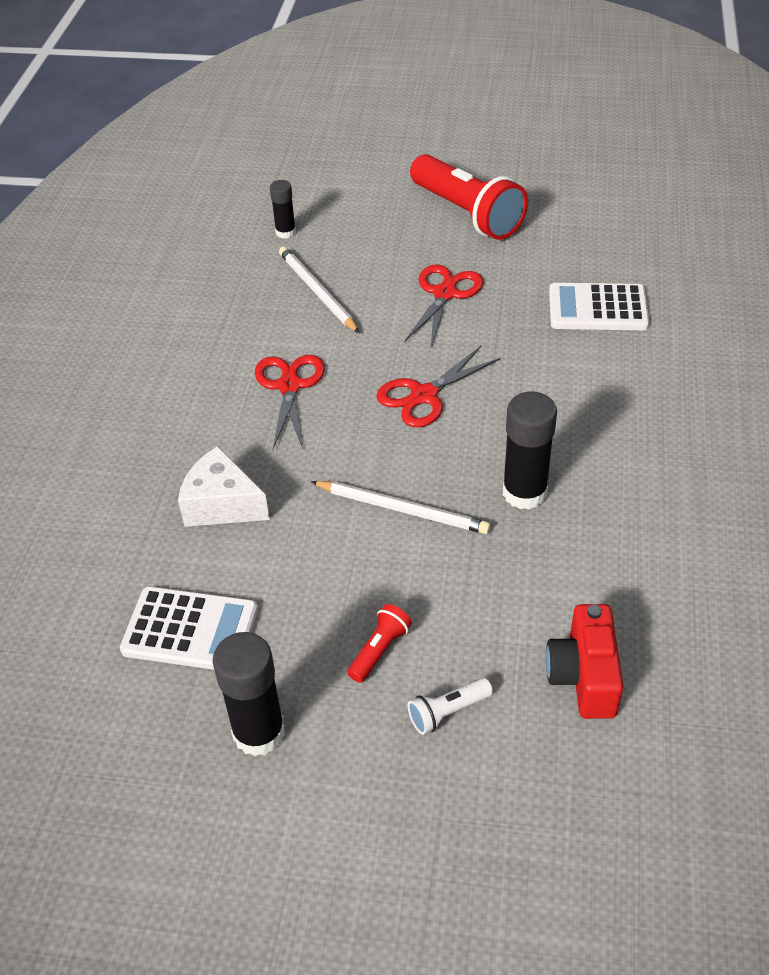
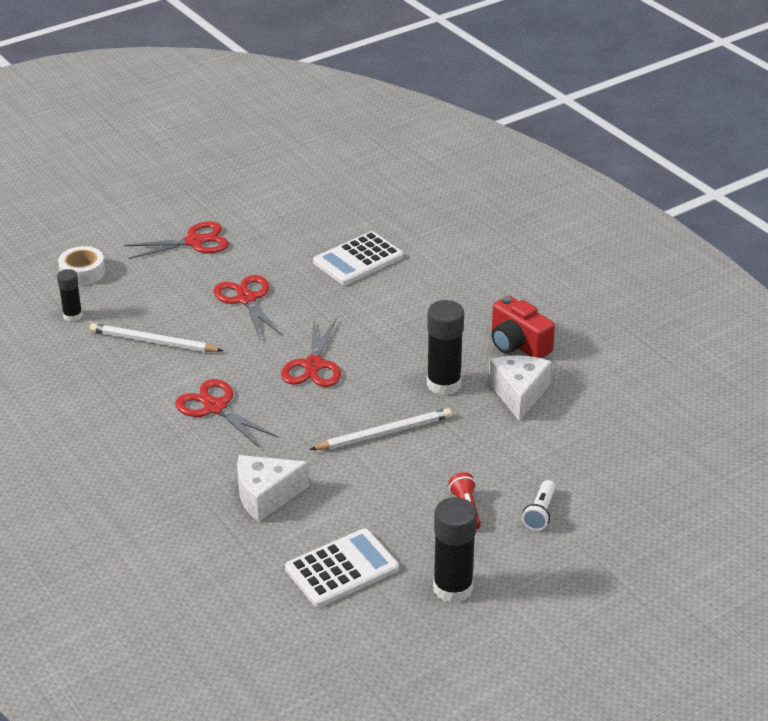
camera: 45 degrees left, 10 degrees down
(341, 196) = (82, 272): none -> white tape
(467, 214) = (194, 242): red flashlight -> red scissors
(583, 676) = (587, 453): red camera -> red camera (518, 345)
(590, 554) = (519, 394): none -> white cheese

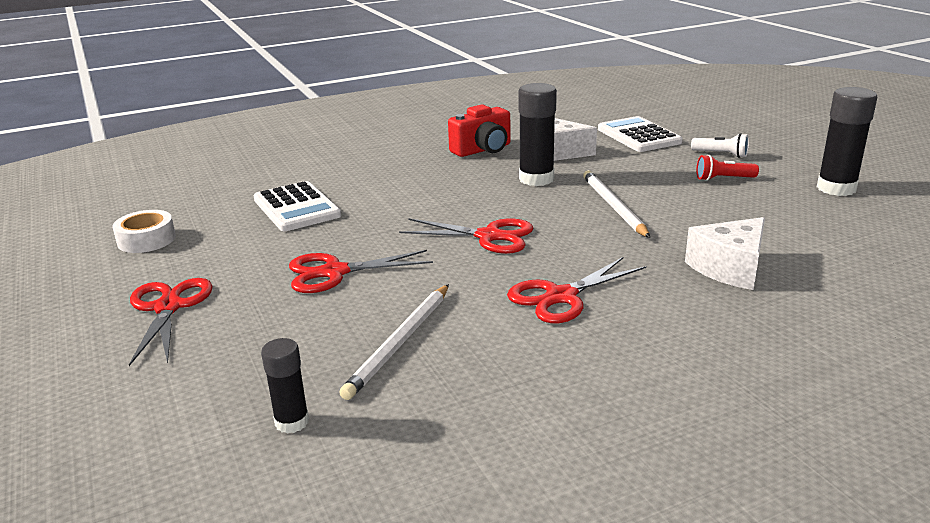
camera: 80 degrees left, 10 degrees down
(82, 272) = (167, 413): white tape -> white tape (146, 240)
(266, 496) = (730, 268): white cheese -> white cheese turned 60 degrees clockwise
(342, 569) = (835, 233): white calculator -> white calculator (638, 136)

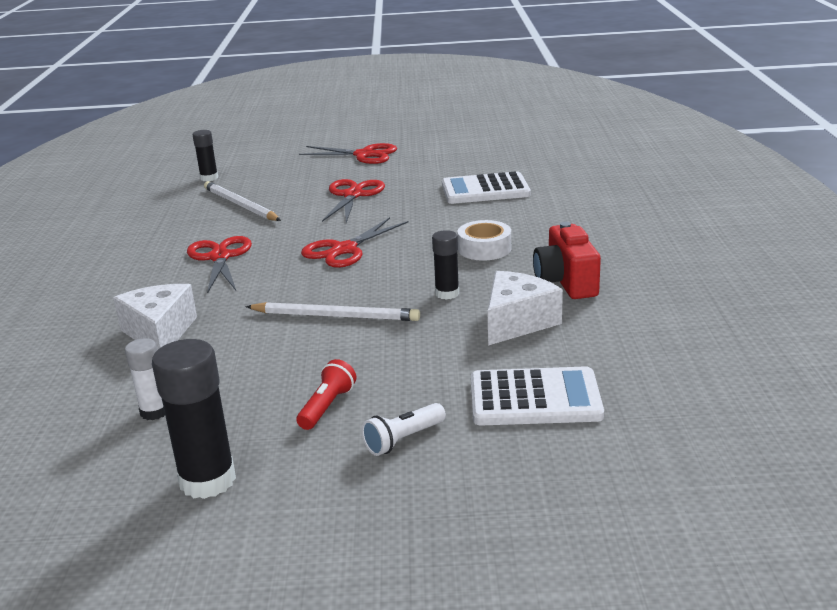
camera: 115 degrees right, 0 degrees up
(146, 240) = (474, 148): white tape -> white tape (484, 248)
(536, 179) = (447, 293): black glue stick -> black glue stick, size x0.58
(815, 227) = (155, 411): none -> white glue stick

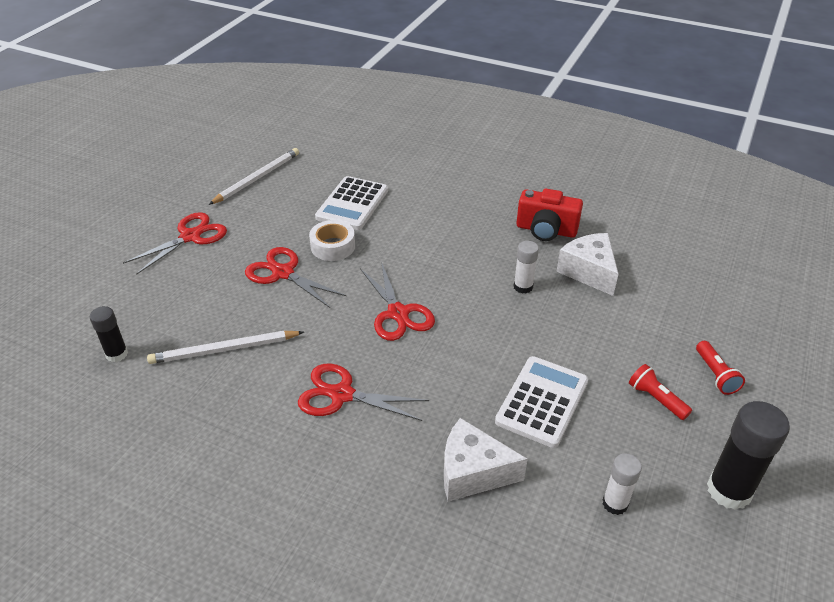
camera: 65 degrees left, 15 degrees up
(335, 316) = (518, 354): white pencil -> white pencil (257, 178)
(403, 439) = (715, 375): white flashlight -> red flashlight
(447, 293) = (523, 287): black glue stick -> white glue stick
(484, 248) = (462, 244): white tape -> white tape (333, 246)
(535, 398) = (692, 301): white calculator -> white calculator (542, 401)

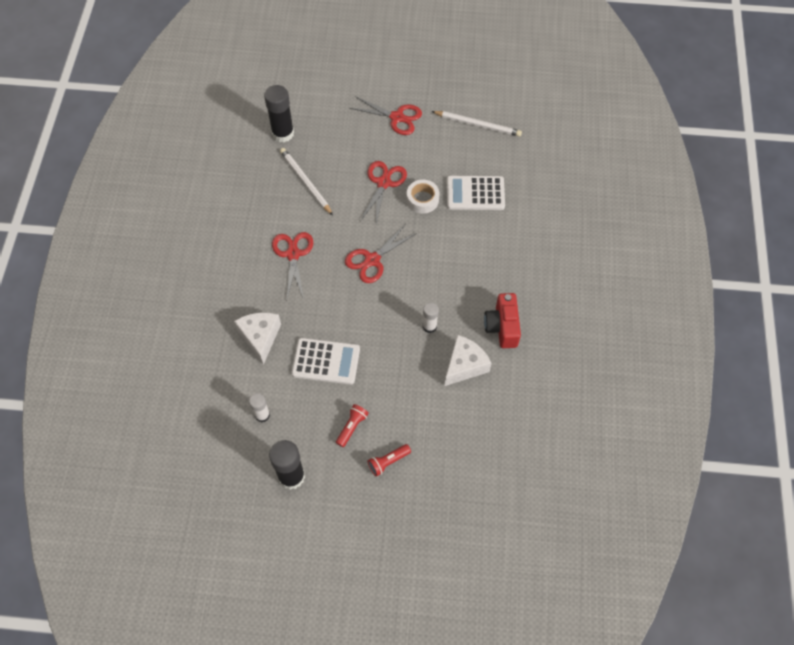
camera: 70 degrees right, 20 degrees up
(117, 354) = (283, 133): black glue stick -> black glue stick, size x1.72

